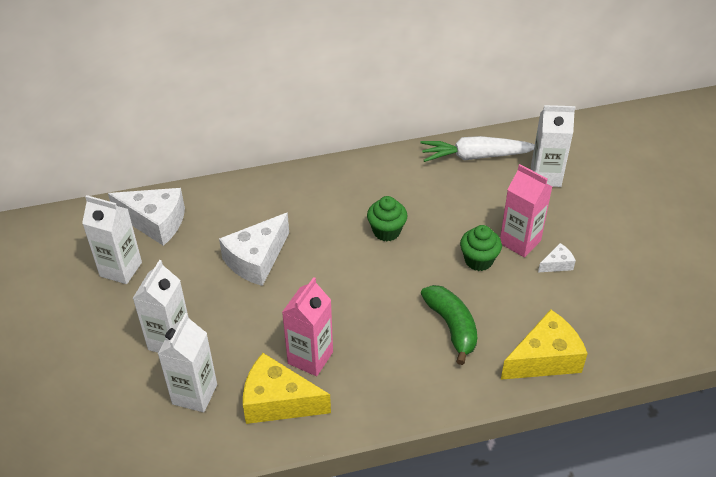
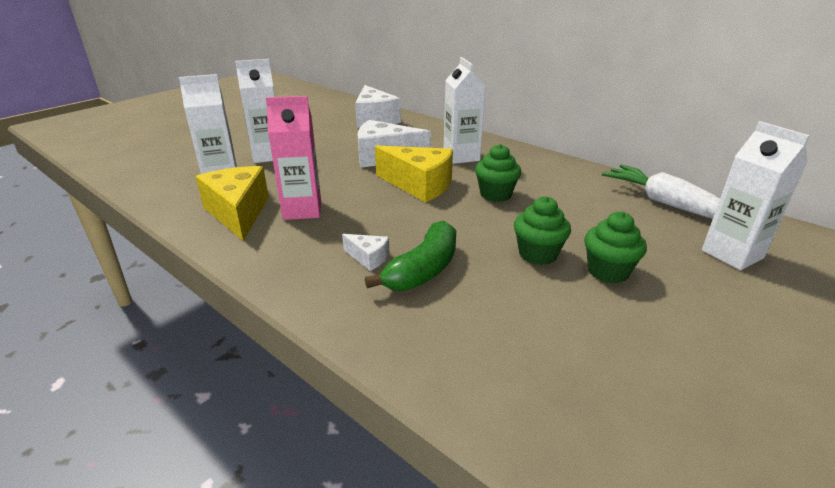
camera: 55 degrees right, 15 degrees down
(121, 269) = (319, 124): white carton -> white carton (461, 156)
(520, 242) = (608, 271): pink carton -> green cupcake
(544, 359) = (454, 361): yellow cheese -> yellow cheese (419, 185)
(557, 264) = (620, 312): white cheese -> white cheese (368, 258)

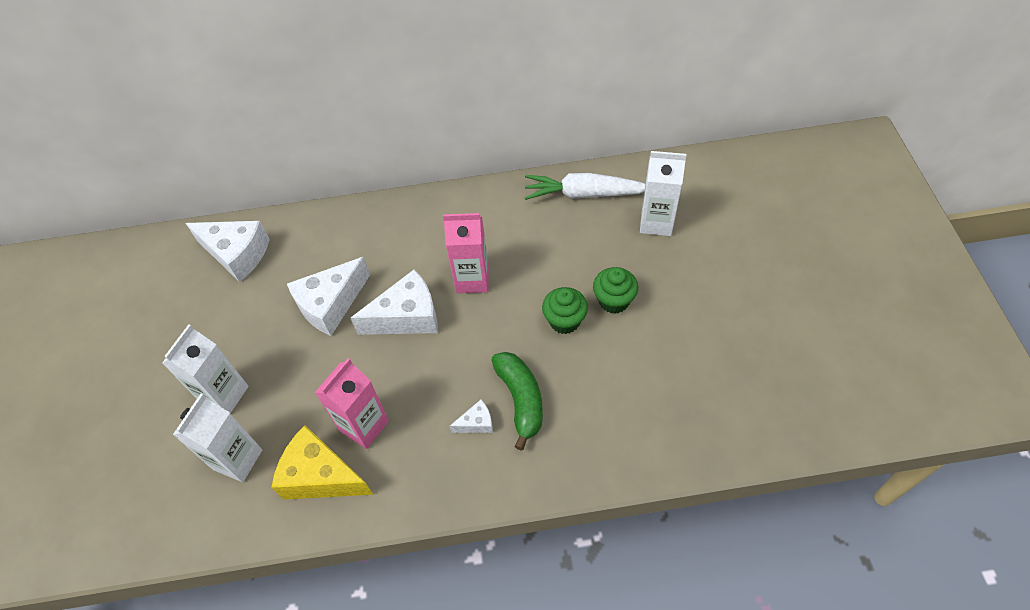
camera: 45 degrees left, 25 degrees up
(419, 185) = (407, 317): yellow cheese -> white cheese
(461, 156) = (390, 250): white carton -> none
(495, 194) = (472, 279): green cupcake -> pink carton

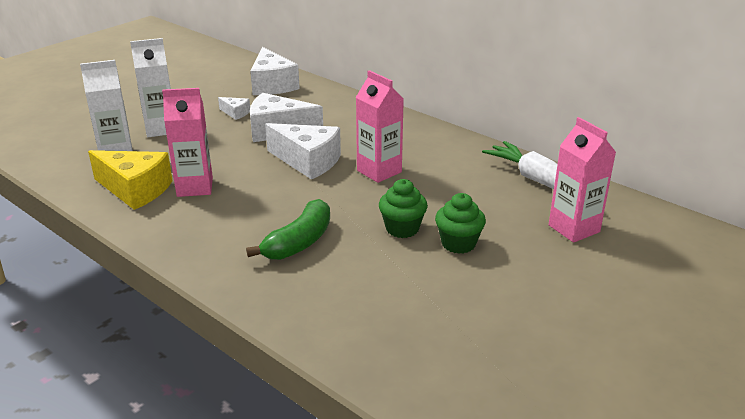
camera: 45 degrees right, 25 degrees down
(321, 476) = (135, 190): yellow cheese -> yellow cheese turned 135 degrees clockwise
(476, 423) = (252, 232): white cheese -> white cheese (235, 113)
(656, 222) = (574, 228): white carton -> pink carton

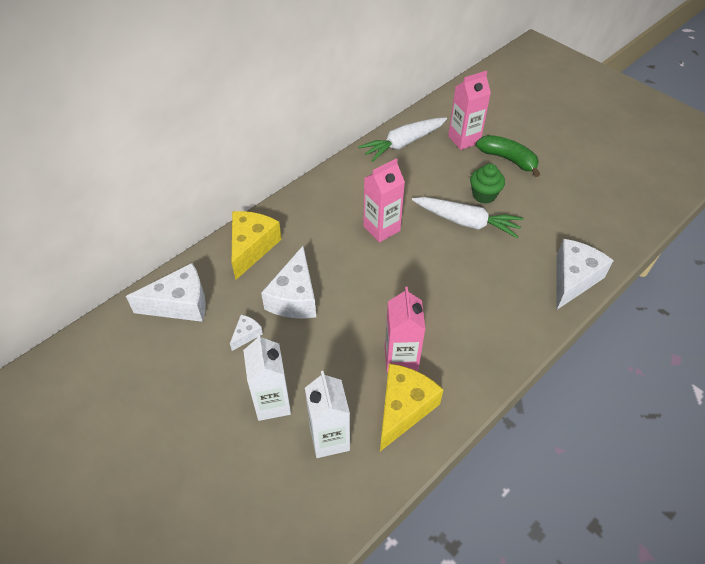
camera: 85 degrees left, 20 degrees up
(299, 242) = (486, 281): green banana -> green banana (508, 159)
(308, 161) = (360, 275): white cheese -> white cheese (573, 279)
(341, 107) = (252, 247): none -> yellow cheese
(402, 228) = (466, 222): green cupcake -> white carrot

